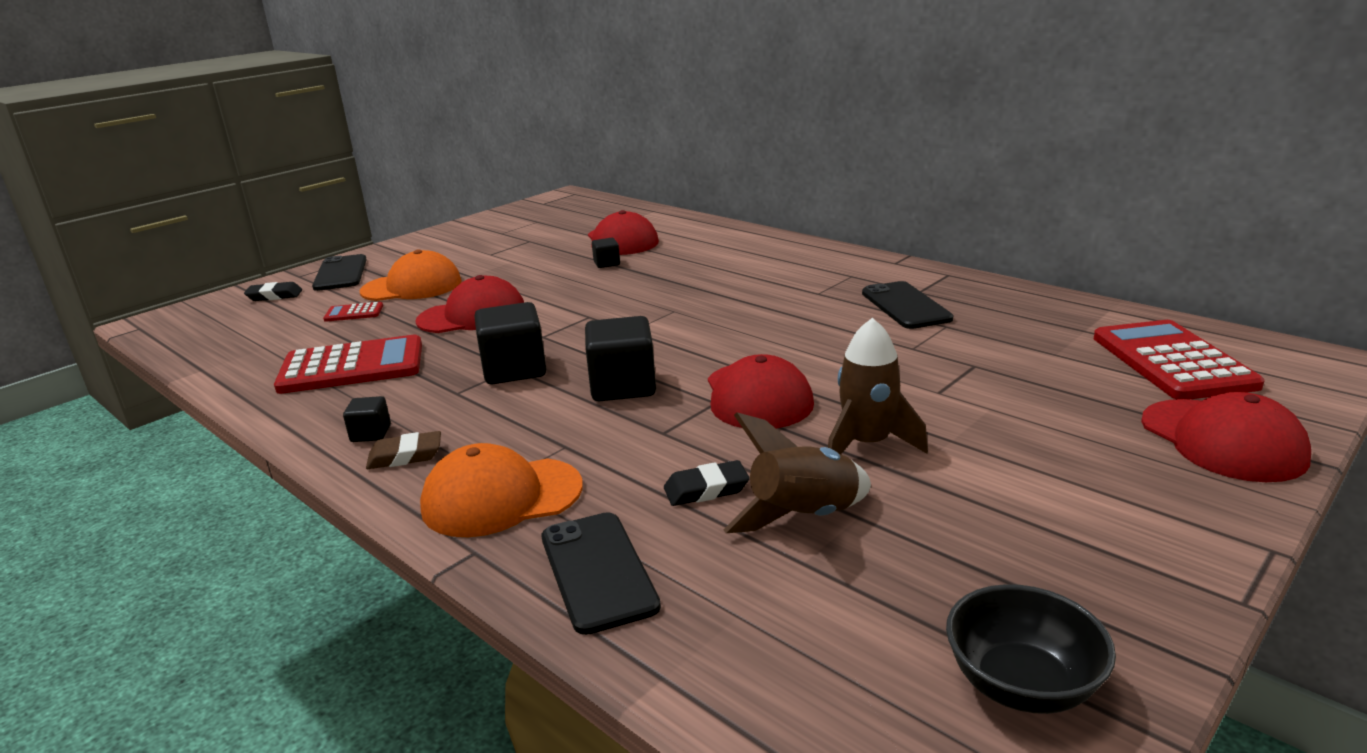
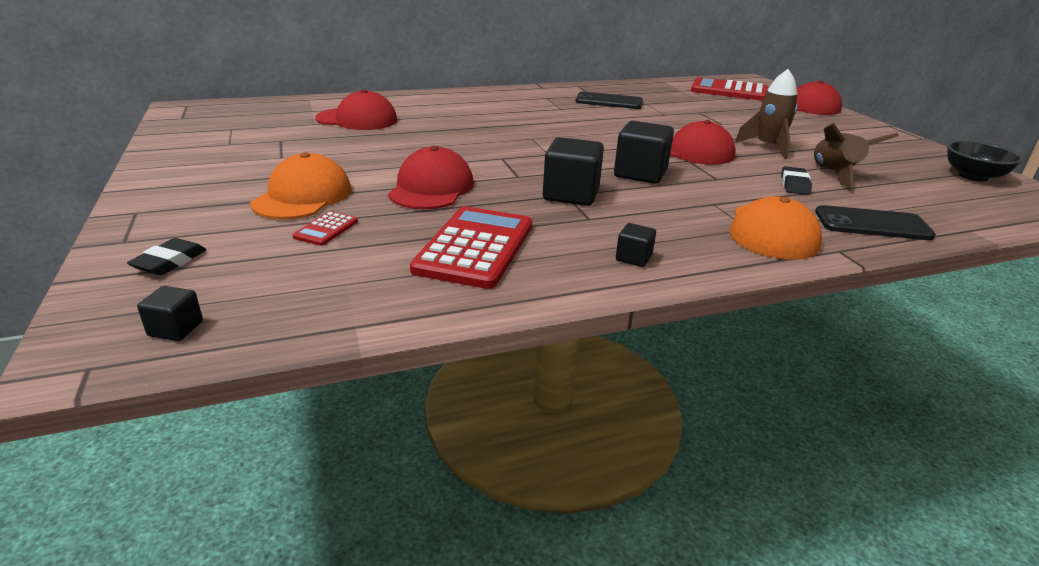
camera: 65 degrees left, 5 degrees up
(340, 273) = (175, 220): black phone -> none
(405, 456) = (686, 251): brown eraser -> none
(607, 263) = (400, 133): black cube -> black cube (176, 329)

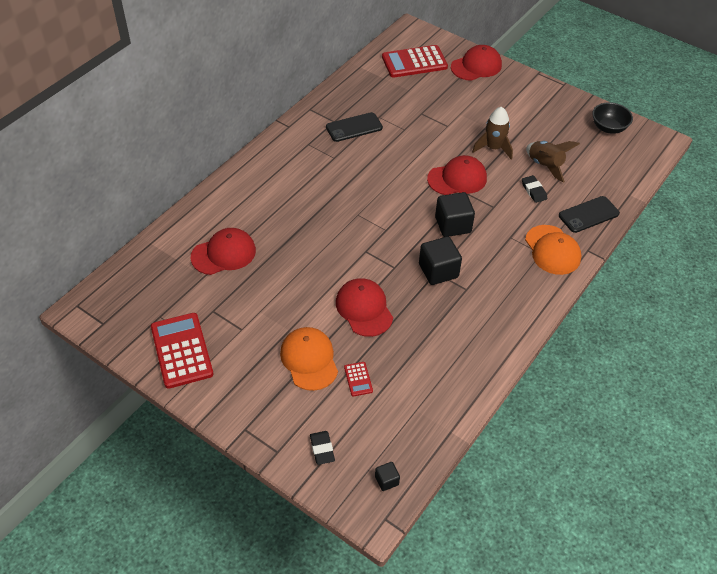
camera: 35 degrees left, 20 degrees up
(475, 247) = (440, 348): red calculator -> red calculator (181, 350)
(633, 258) = (512, 312): black cube -> none

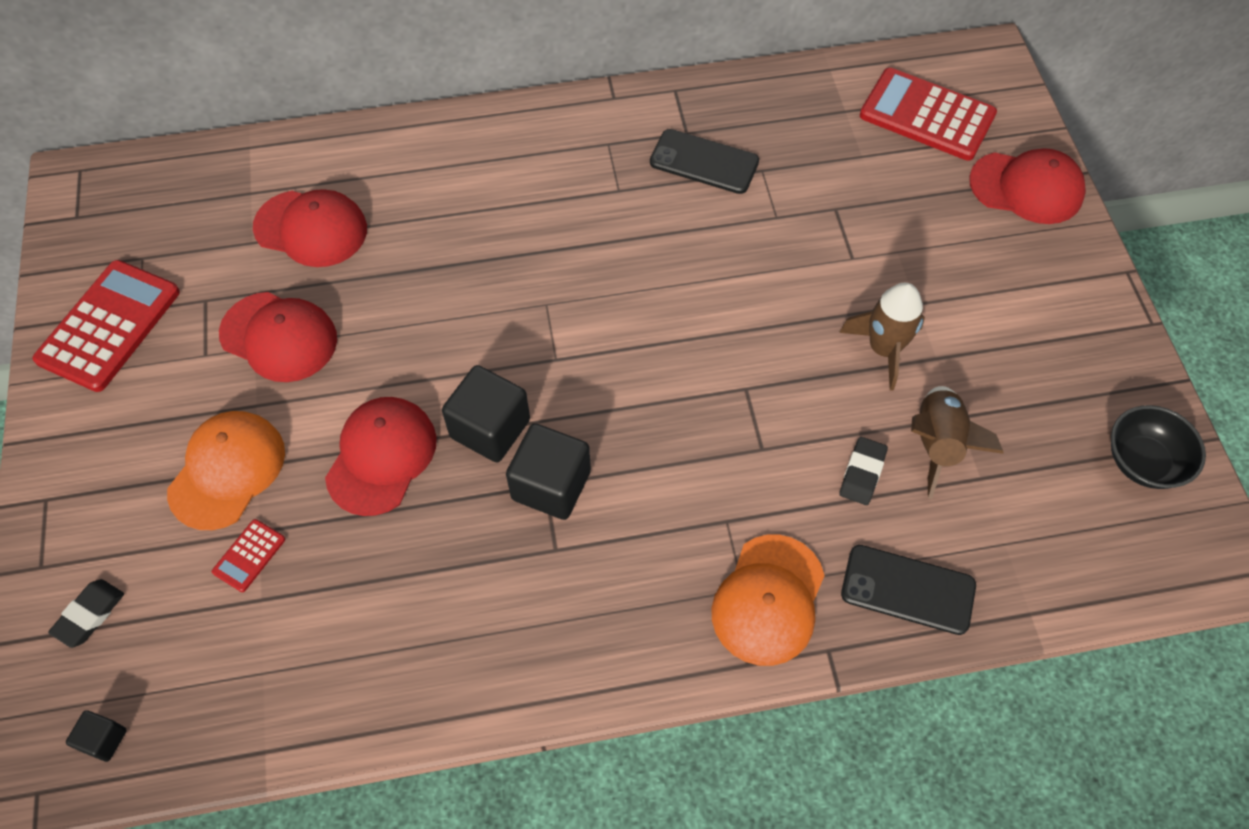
camera: 45 degrees right, 10 degrees up
(453, 225) = (662, 429): black cube -> black cube (490, 428)
(457, 178) = (761, 358): red cap -> red cap (279, 337)

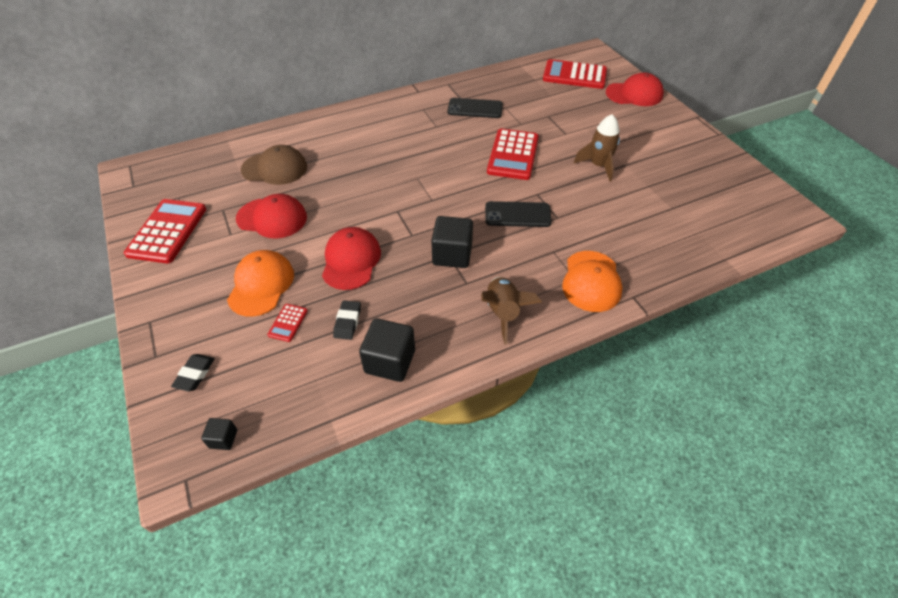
camera: 15 degrees left, 10 degrees down
(311, 228) = (274, 168): red cap -> brown cap
(490, 428) = (408, 236): black cube -> black cube (390, 361)
(735, 289) = (513, 155): none -> red calculator
(862, 473) = (613, 217): black eraser -> black eraser (347, 322)
(907, 590) = (660, 262): black phone -> black phone (517, 215)
(937, 444) = (643, 199): brown rocket -> brown rocket (503, 312)
(1142, 462) = (744, 187): black bowl -> none

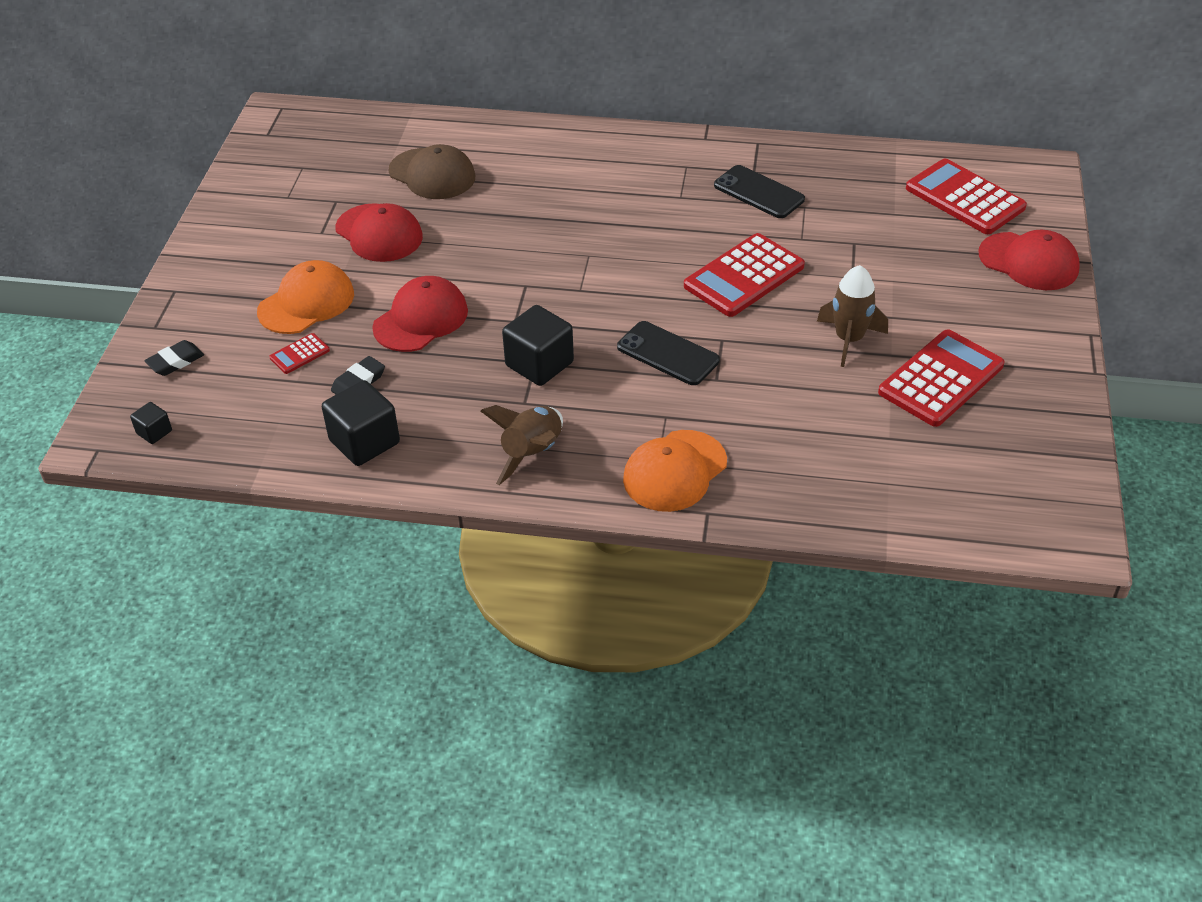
camera: 35 degrees right, 5 degrees down
(167, 231) = (261, 202): red calculator -> red calculator (940, 379)

